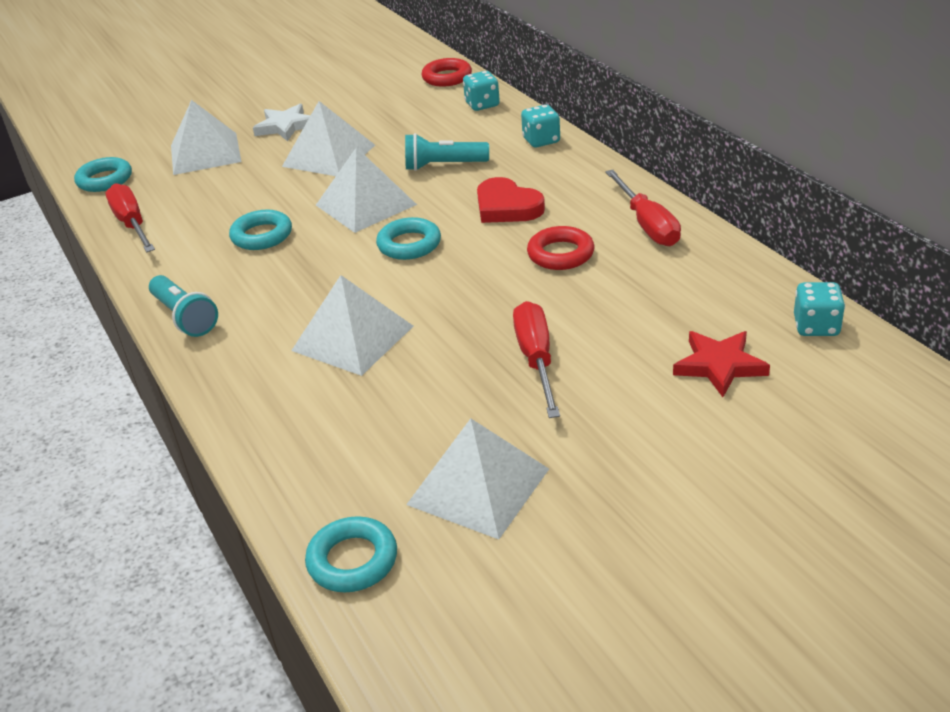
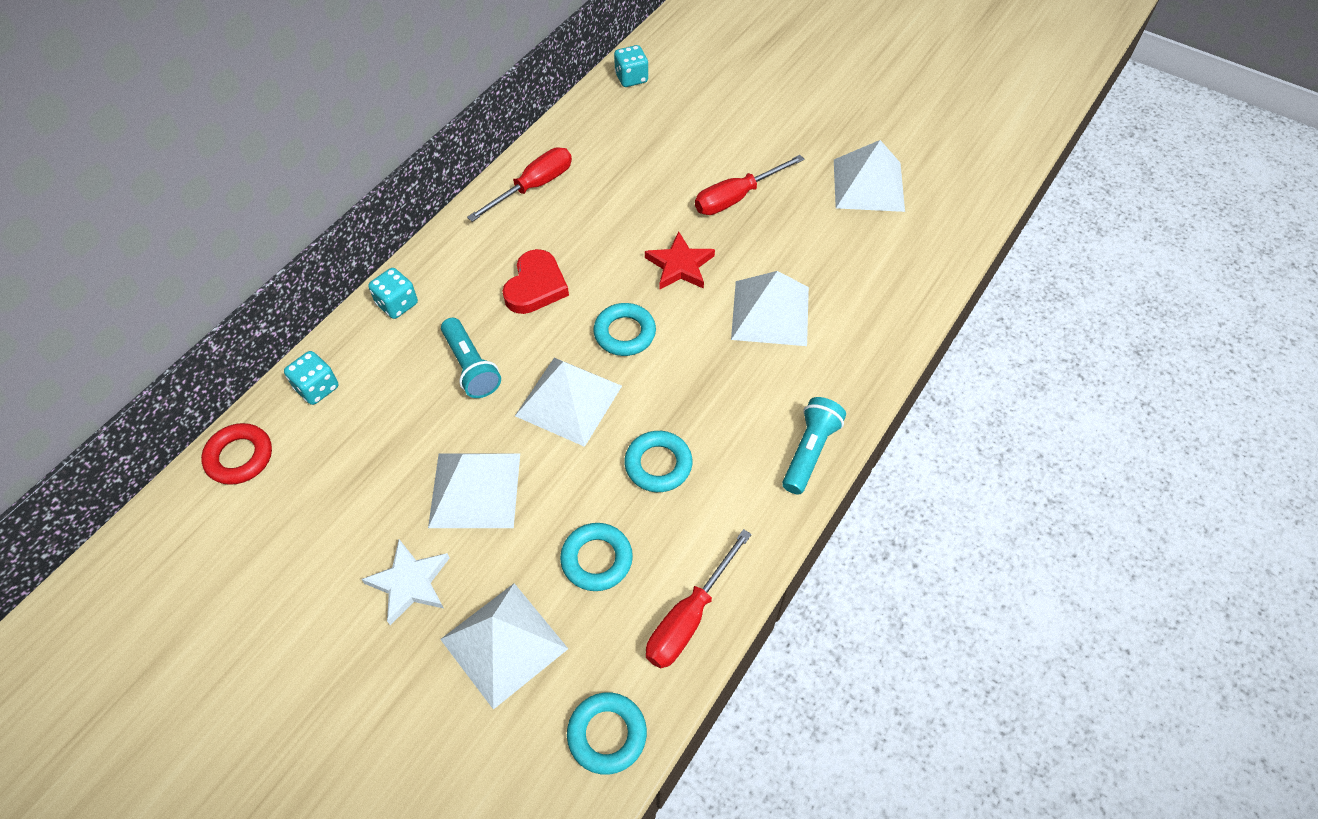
camera: 120 degrees left, 20 degrees up
(352, 560) = (960, 217): turquoise ring -> turquoise ring (596, 559)
(560, 254) = (598, 226): red ring -> none
(719, 365) = (694, 111): red star -> red star (680, 265)

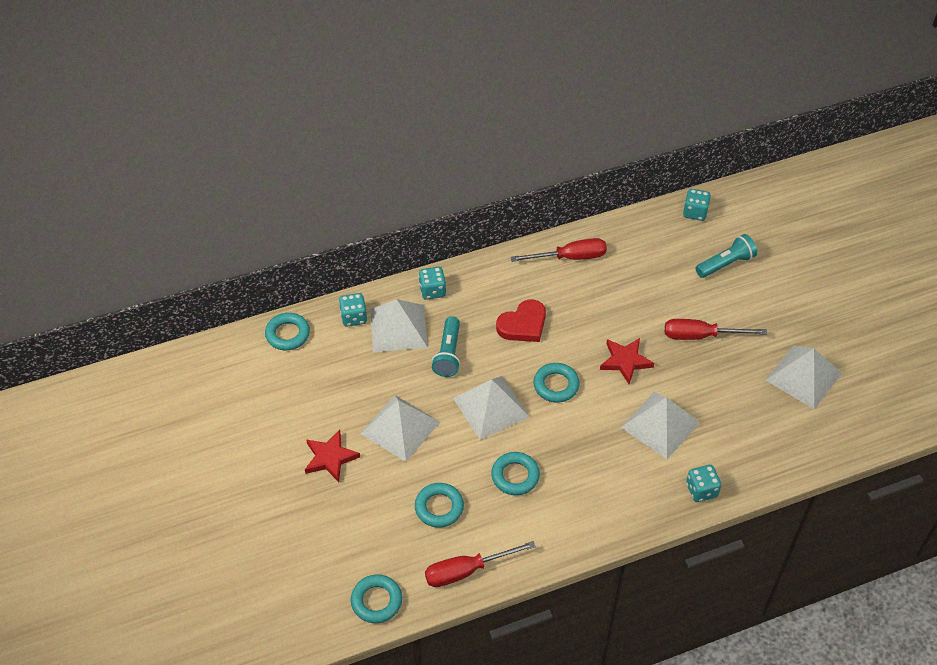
camera: 35 degrees right, 5 degrees down
(239, 457) = (288, 334): red ring -> turquoise ring
(410, 583) = (330, 458): white star -> red star
(504, 644) = (357, 520): white pyramid -> white pyramid (398, 328)
(809, 451) = (614, 523): turquoise flashlight -> turquoise flashlight (725, 264)
(868, 358) = (701, 490): none -> turquoise dice

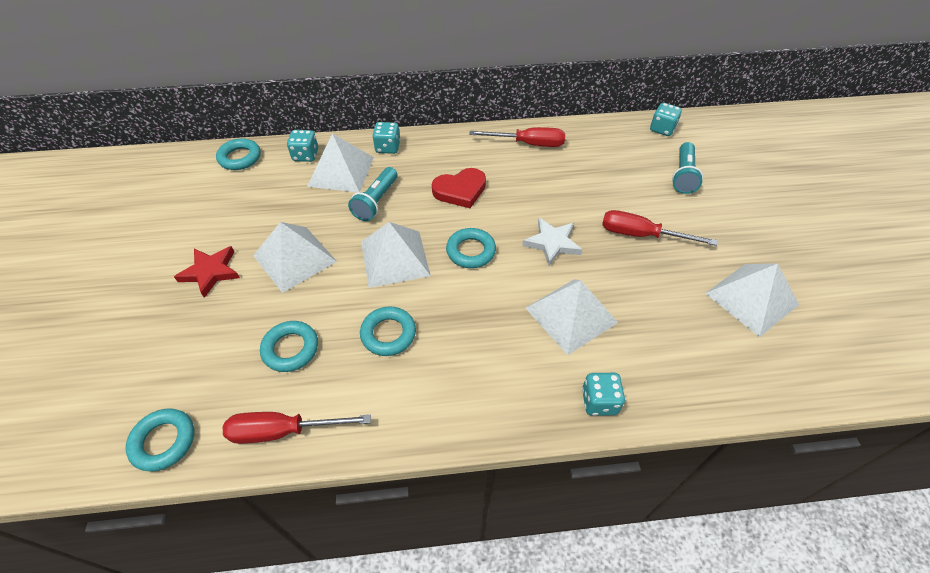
camera: 15 degrees right, 0 degrees up
(625, 361) = (552, 243): red star -> white star
(725, 264) = (683, 175): turquoise flashlight -> turquoise flashlight turned 120 degrees clockwise

